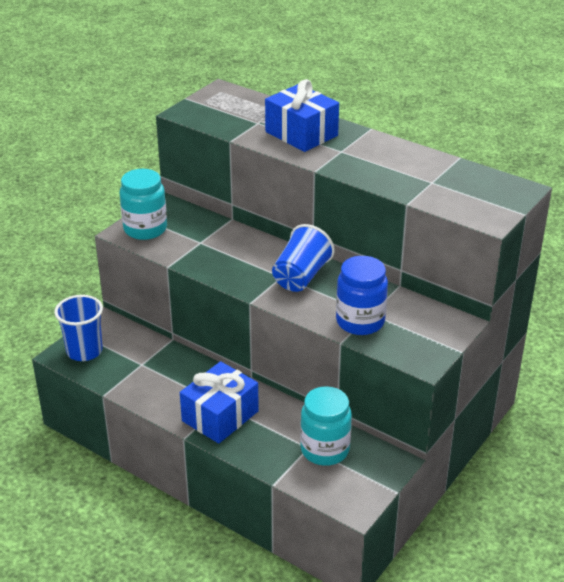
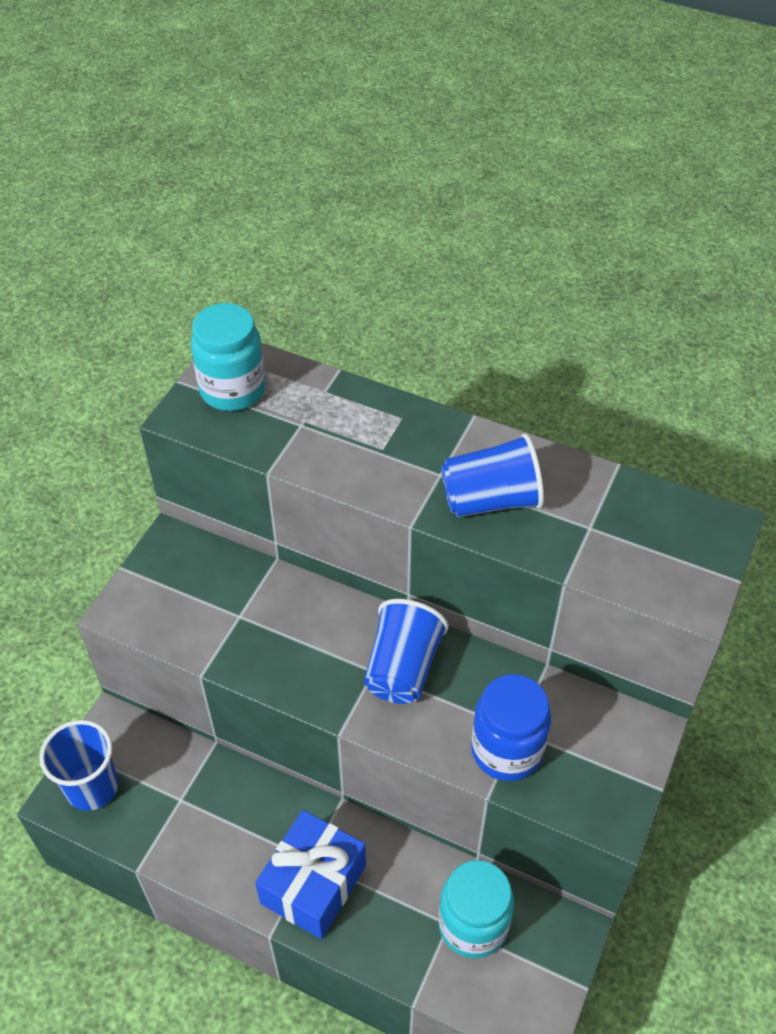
camera: 10 degrees left, 15 degrees up
(145, 229) = (152, 600): turquoise jar -> turquoise jar (232, 390)
(301, 134) = (373, 442): blue gift -> none
(370, 164) = (491, 500): none -> blue cup

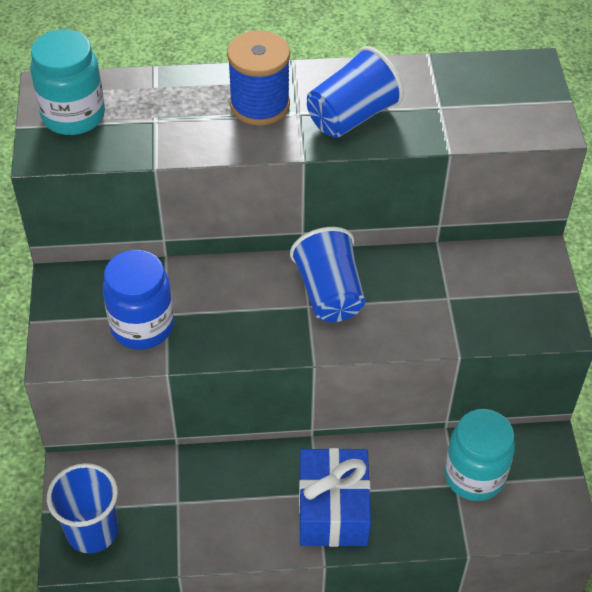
camera: 30 degrees left, 0 degrees up
(409, 450) = (259, 105): none -> blue spool
(506, 750) = (450, 316): blue jar -> blue jar (142, 326)

